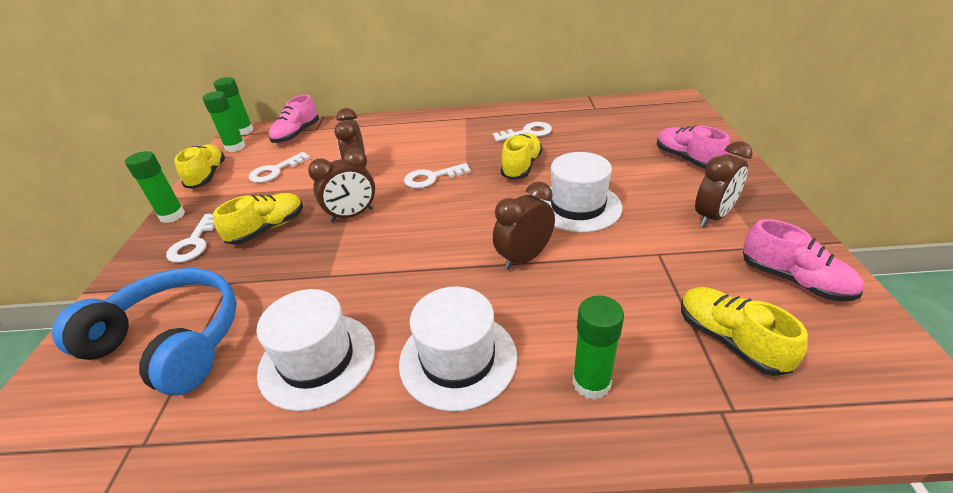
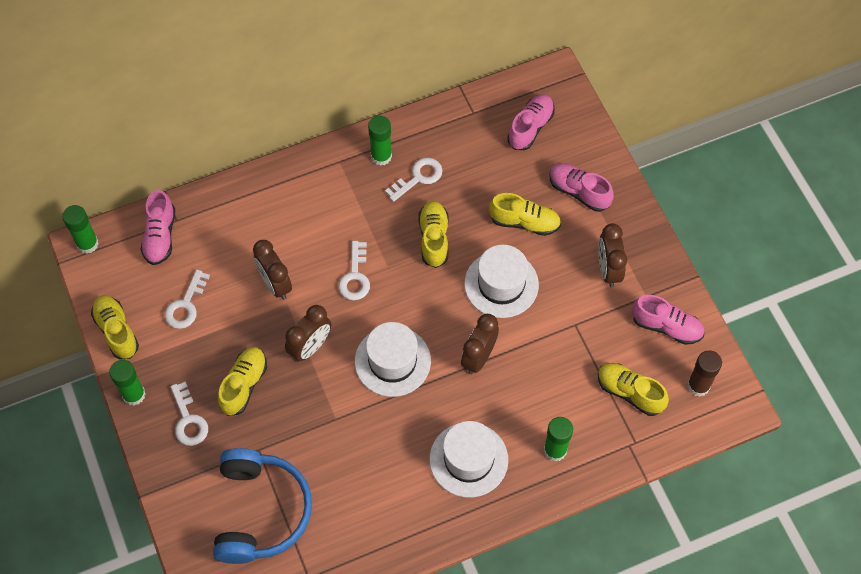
camera: 25 degrees left, 25 degrees up
(171, 342) = (260, 511): blue headphones -> blue headphones turned 90 degrees clockwise
(235, 147) = (104, 276): green glue stick -> green glue stick (381, 156)
(317, 360) = (376, 490): white hat -> white hat (392, 361)
(431, 178) = (355, 276): white key -> white key turned 45 degrees counterclockwise
(620, 170) = (524, 222): none -> yellow shoe
(646, 120) = (530, 127): none -> pink shoe
(712, 216) = (608, 270): brown clock -> brown clock turned 150 degrees clockwise
(854, 359) = (698, 385): none -> brown glue stick

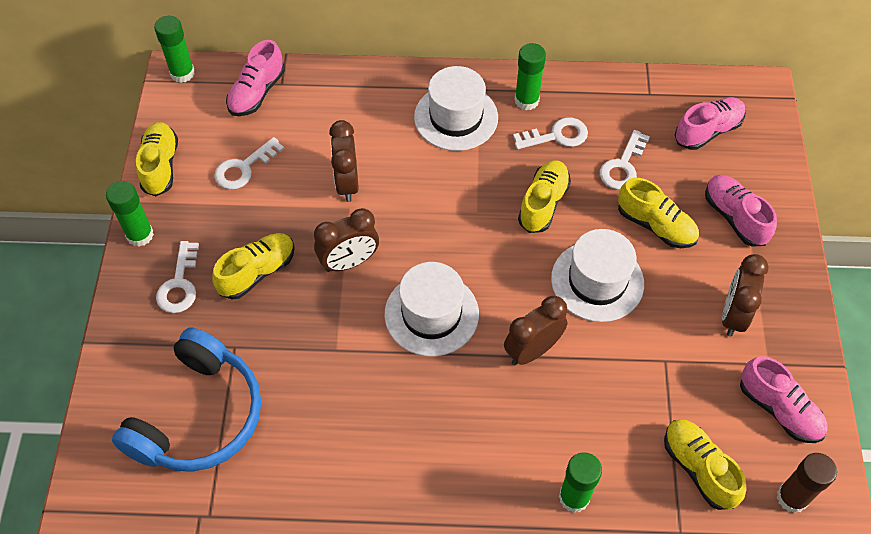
camera: 25 degrees right, 5 degrees down
(355, 276) = (436, 209): white key -> white key (623, 166)
(468, 459) = (464, 462): white hat -> white hat (456, 117)

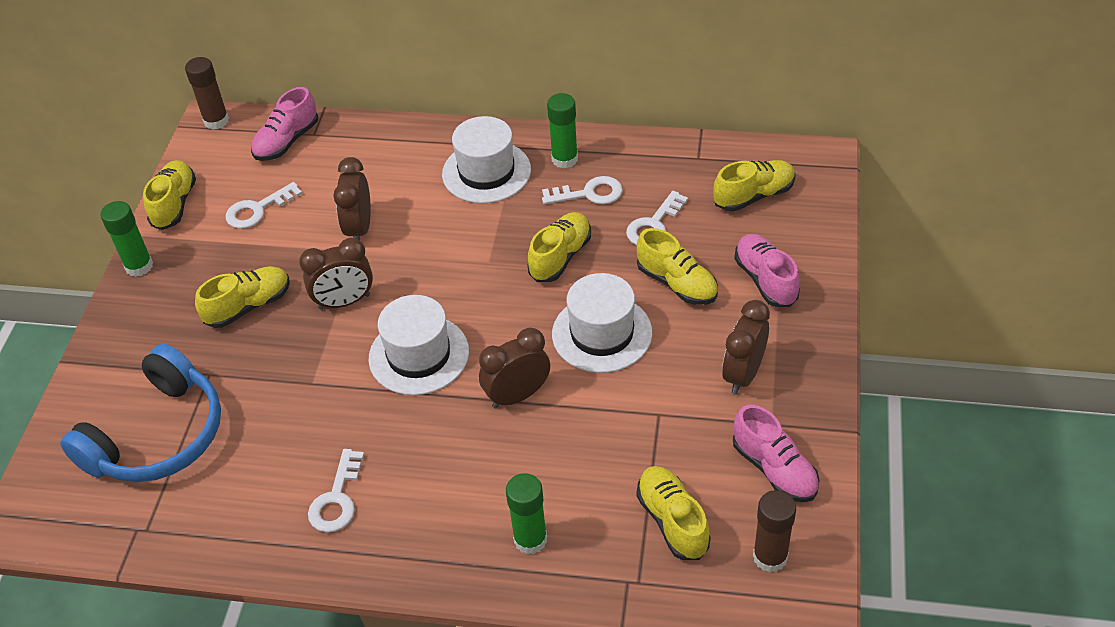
camera: 10 degrees right, 10 degrees down
(179, 284) = (168, 313): white key -> white key (337, 499)
(182, 73) = (216, 121): green glue stick -> brown glue stick
(707, 131) = (754, 196): pink shoe -> yellow shoe

